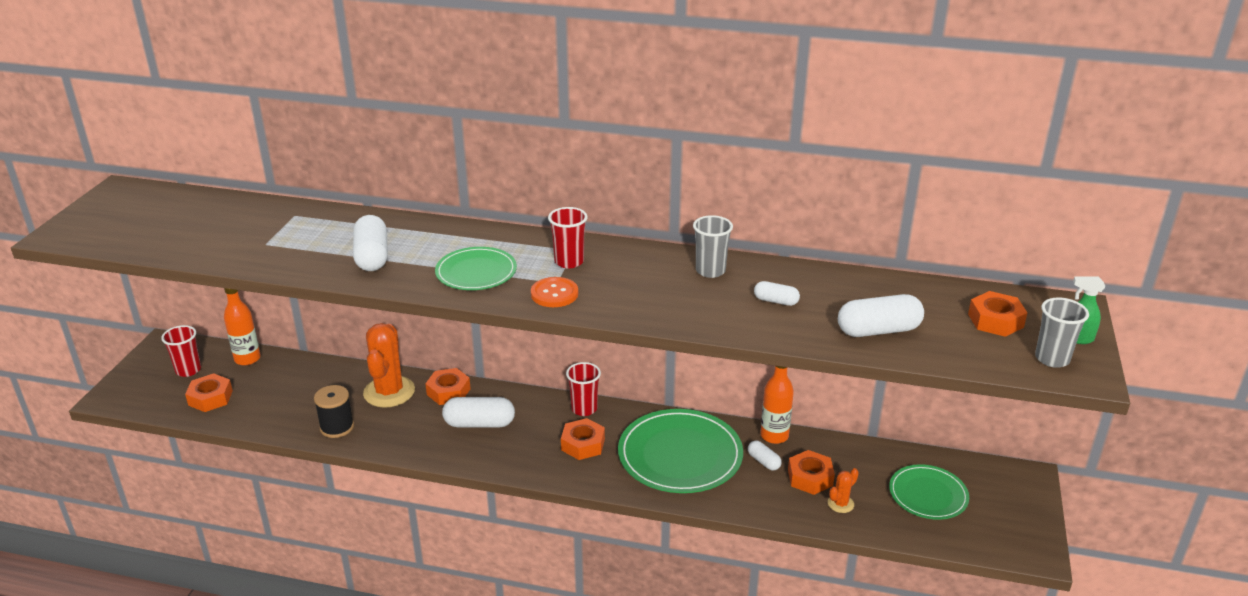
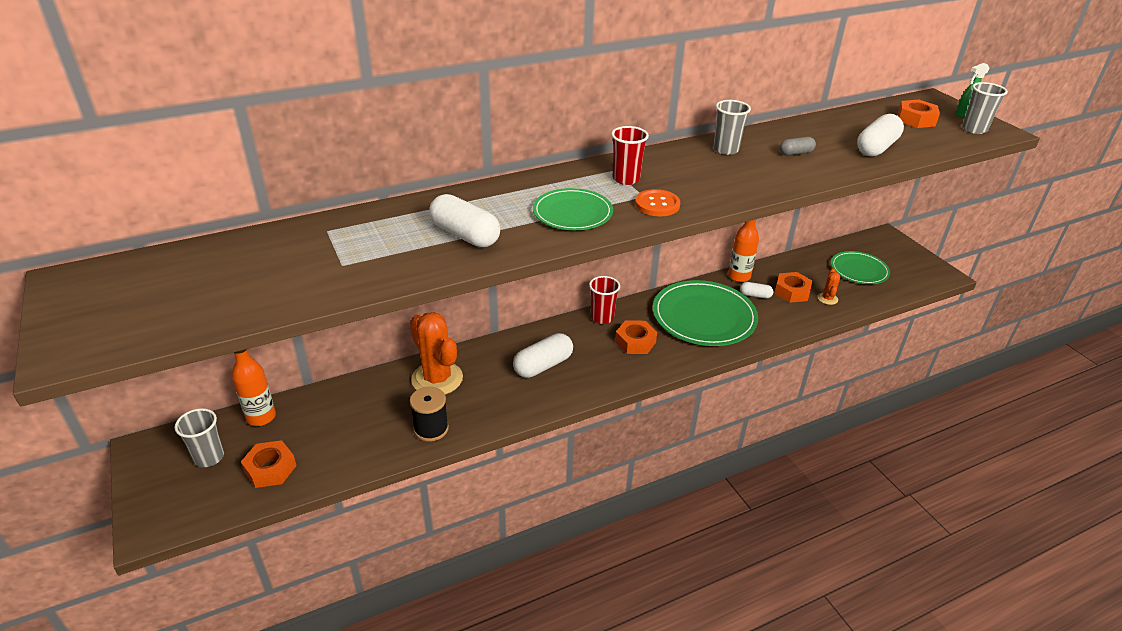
camera: 40 degrees left, 5 degrees up
(188, 370) = (209, 457): red cup -> grey cup
(448, 392) = (486, 354): orange nut -> none
(776, 301) = (796, 153): white capsule -> grey capsule

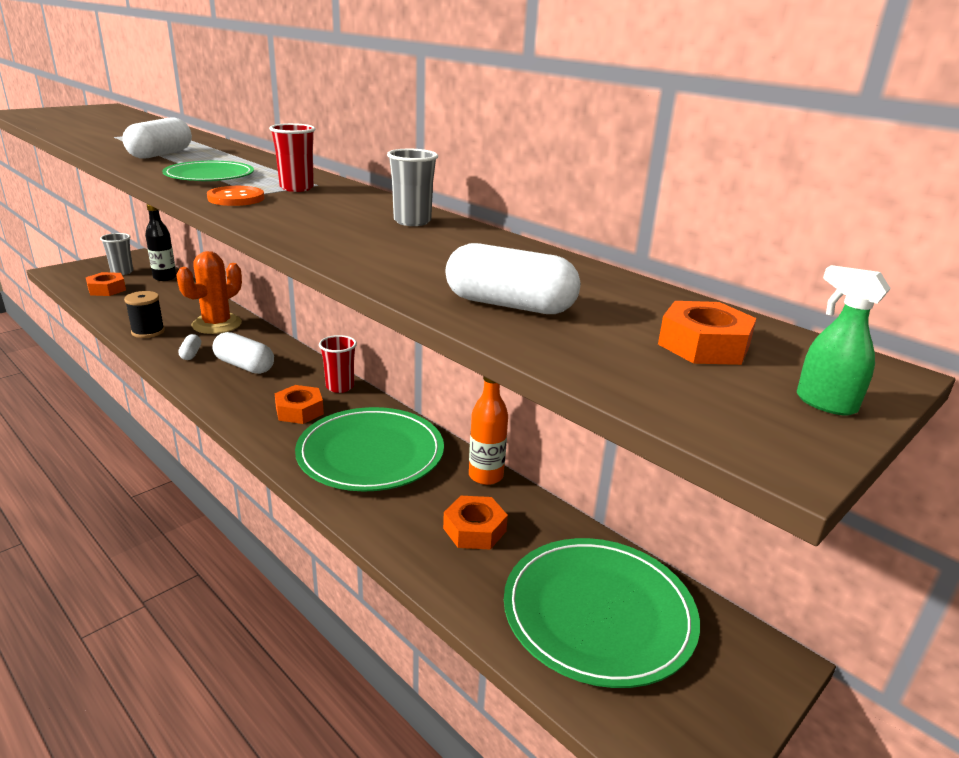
camera: 70 degrees right, 10 degrees down
(261, 417) = (165, 277): orange bottle -> black bottle
(755, 295) = (444, 493): white capsule -> white capsule (191, 354)
(796, 153) = (434, 254): grey capsule -> none
(827, 298) = (476, 571): orange cactus -> none
(859, 270) = (598, 613): green plate -> green plate, size x1.67
(974, 129) = (738, 409): grey cup -> none

